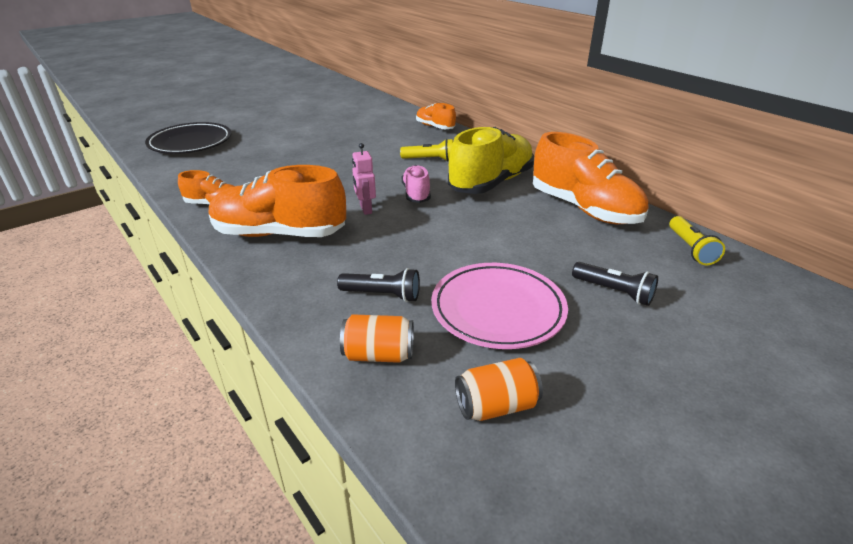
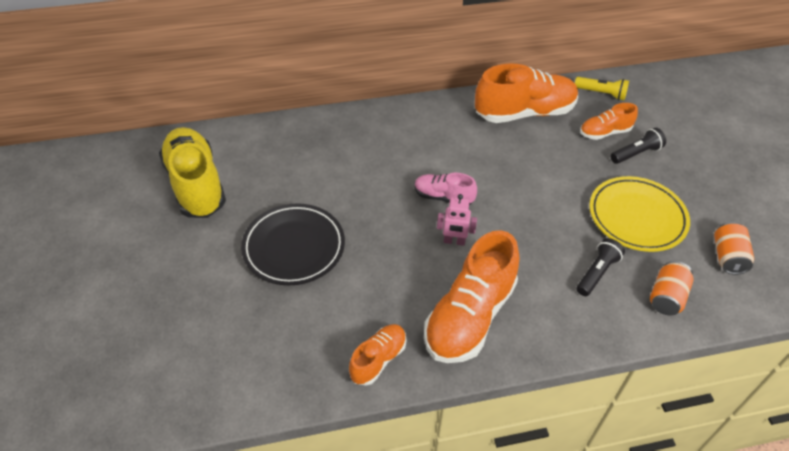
camera: 65 degrees left, 15 degrees up
(190, 143) = (165, 362): black plate -> black plate (294, 247)
(430, 160) = (375, 162): yellow flashlight -> none
(435, 127) = (295, 128): orange shoe -> orange shoe (604, 132)
(491, 183) = (450, 142): yellow shoe -> yellow shoe (196, 185)
(498, 310) = (636, 217): pink plate -> yellow plate

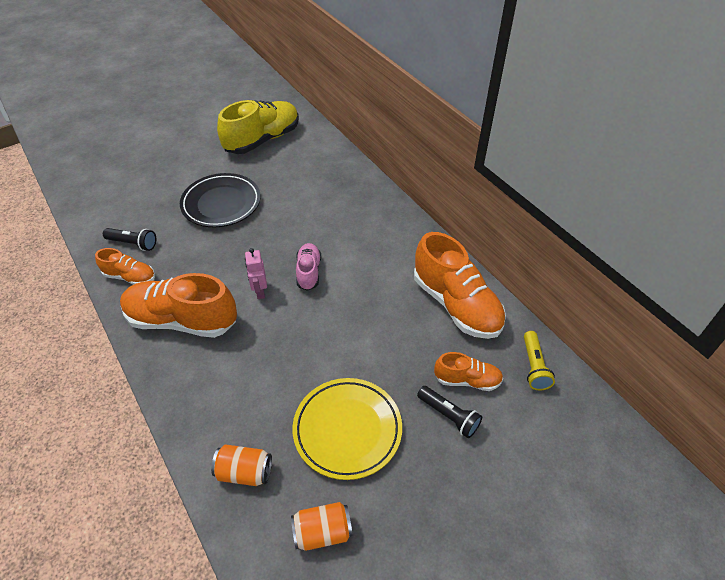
camera: 70 degrees right, 0 degrees up
(597, 273) = (257, 405): black flashlight -> black flashlight (133, 244)
(604, 132) = (467, 380): orange shoe -> orange shoe turned 135 degrees clockwise

